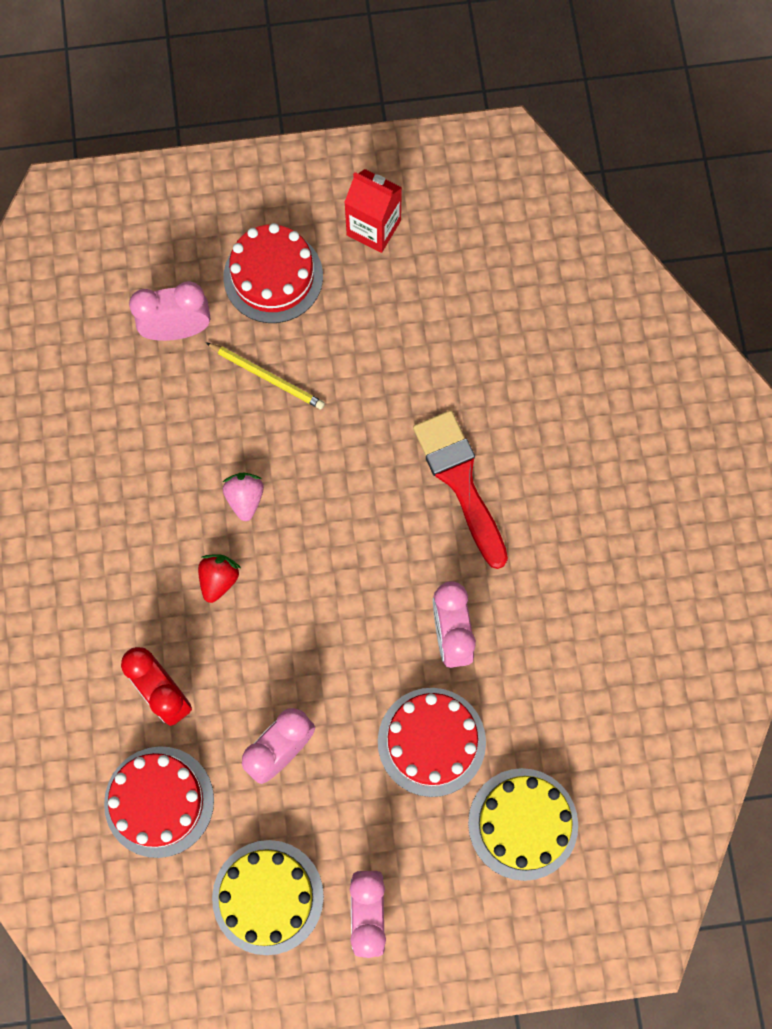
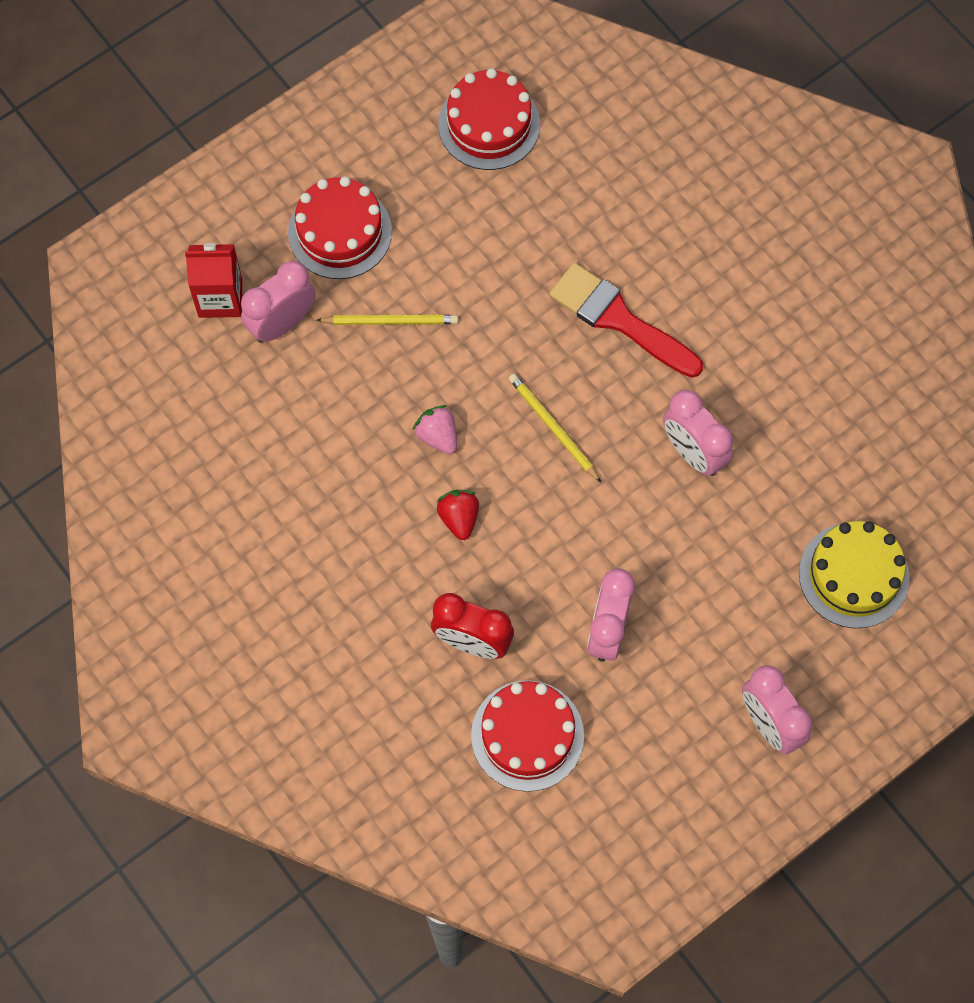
camera: 30 degrees left, 5 degrees down
(268, 897) = (674, 760): yellow cake -> none
(345, 545) = (553, 428): none -> yellow pencil
(373, 228) = (404, 143): red carton -> red carton (220, 298)
(431, 741) = (733, 551): red cake -> red cake (489, 124)

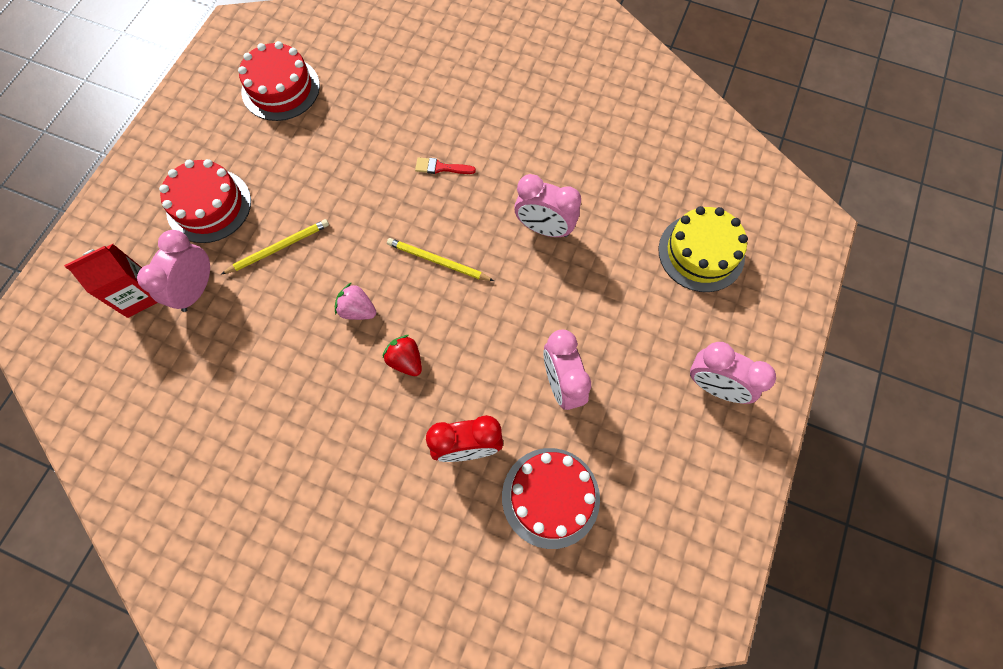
camera: 30 degrees left, 0 degrees up
(619, 319) = (441, 167): red brush -> red brush, size x0.45

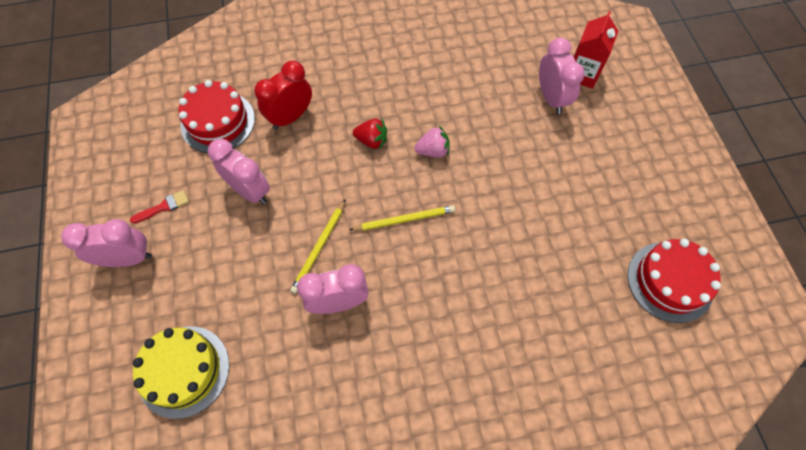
camera: 145 degrees right, 5 degrees down
(209, 205) = (608, 152): red cake -> none
(279, 248) = (528, 156): yellow pencil -> yellow pencil (319, 248)
(441, 167) = (467, 300): red brush -> red brush (163, 207)

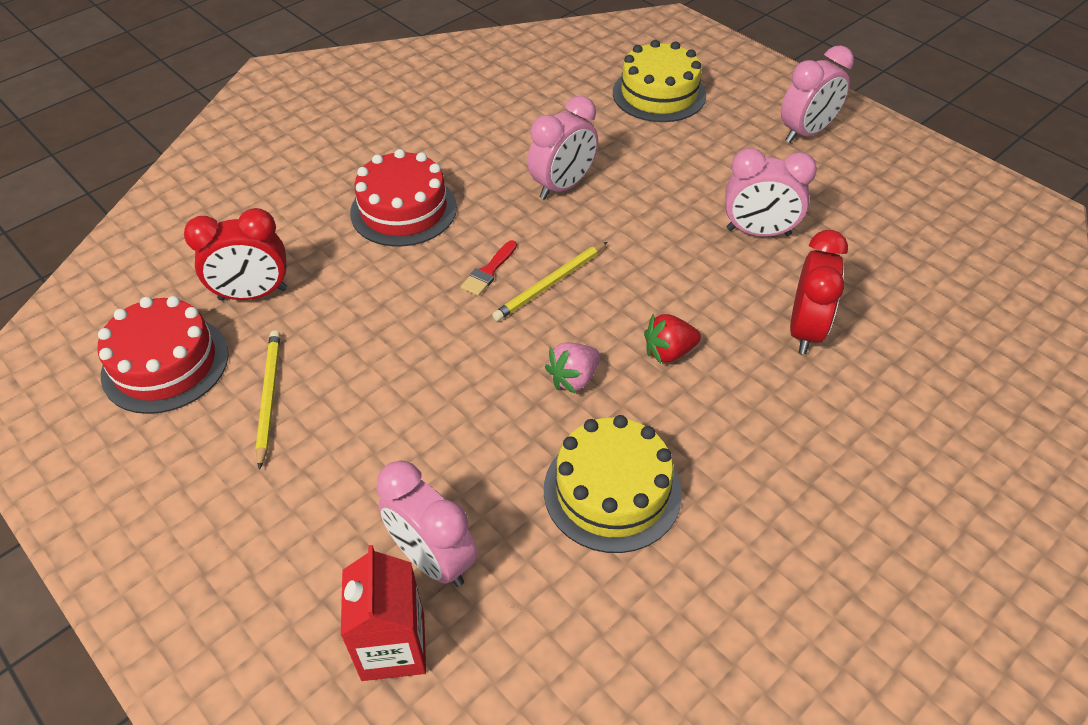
camera: 150 degrees right, 15 degrees down
(163, 207) = (830, 180): red brush -> red brush (489, 271)
(218, 122) = (886, 281): red cake -> red cake (403, 210)
(319, 248) = (625, 218): yellow pencil -> yellow pencil (269, 397)
(453, 88) = (612, 491): none -> yellow cake
(601, 313) = (253, 294): none -> red clock

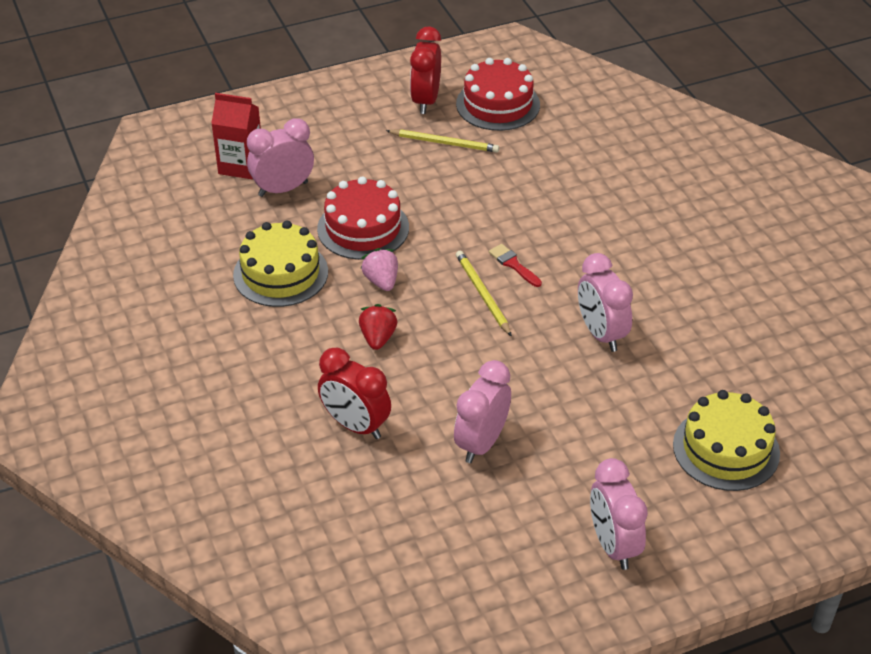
camera: 110 degrees right, 5 degrees down
(253, 294) = (546, 146): red clock -> red clock (425, 101)
(403, 210) = (610, 233): red cake -> red cake (363, 228)

